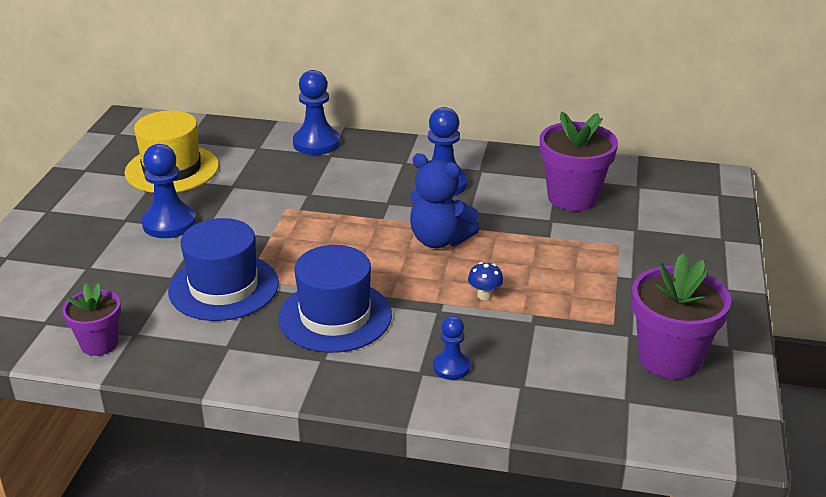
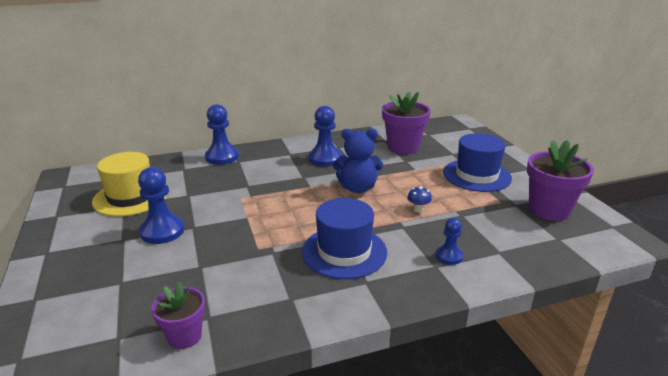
camera: 30 degrees left, 5 degrees down
(224, 287) = (247, 260): blue hat -> blue hat (476, 175)

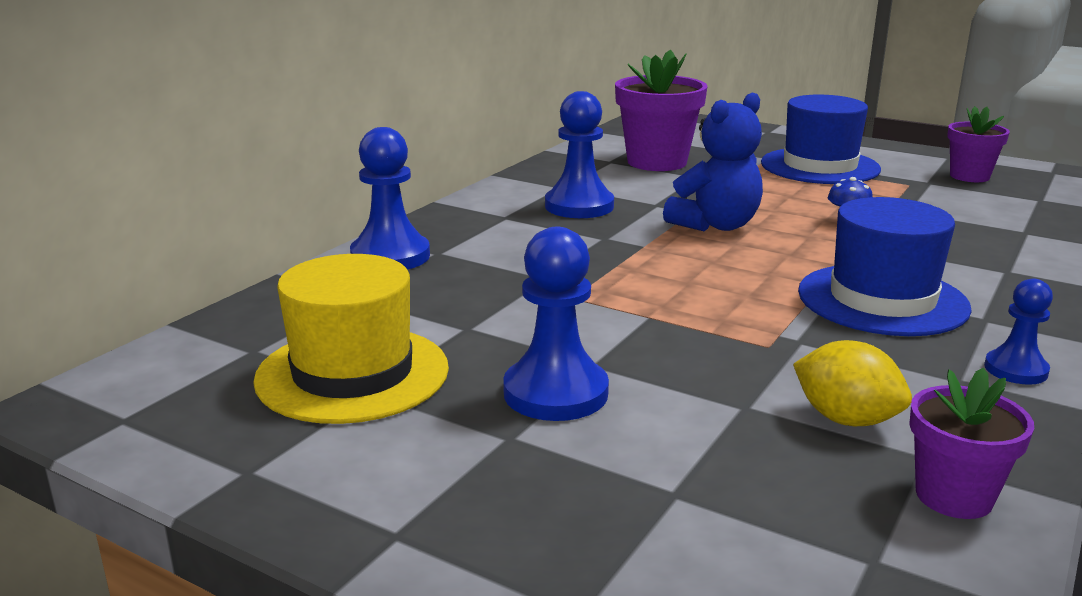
camera: 40 degrees left, 5 degrees down
(218, 290) = (846, 419): none -> yellow lemon
(449, 256) = (994, 255): blue pawn -> blue pawn (1015, 370)
(549, 210) = (969, 176): purple flower pot -> purple flower pot, size x0.60

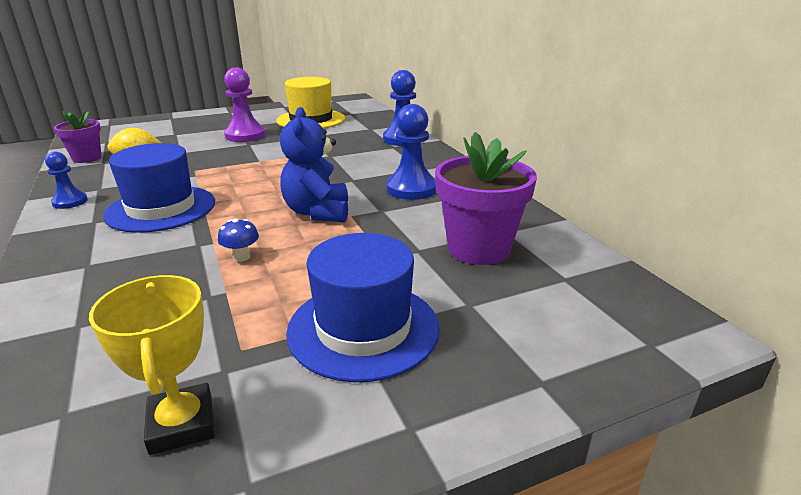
camera: 125 degrees right, 5 degrees up
(555, 393) = (245, 135): blue pawn -> purple pawn
(969, 176) = (182, 424): purple flower pot -> yellow trophy

